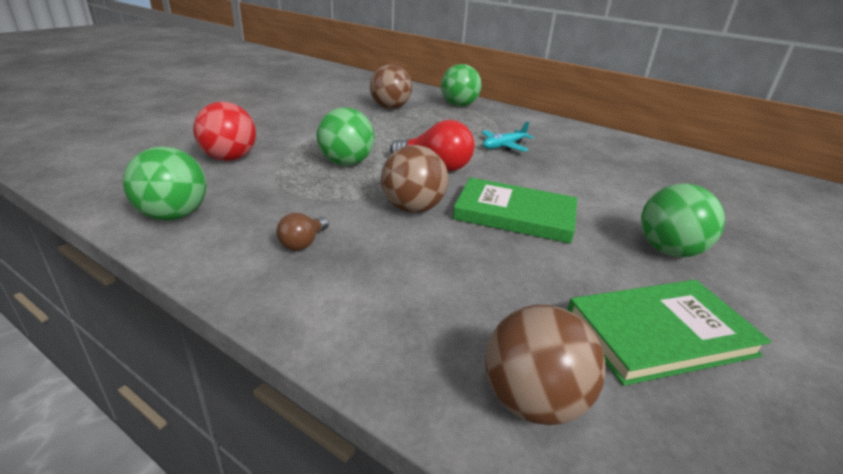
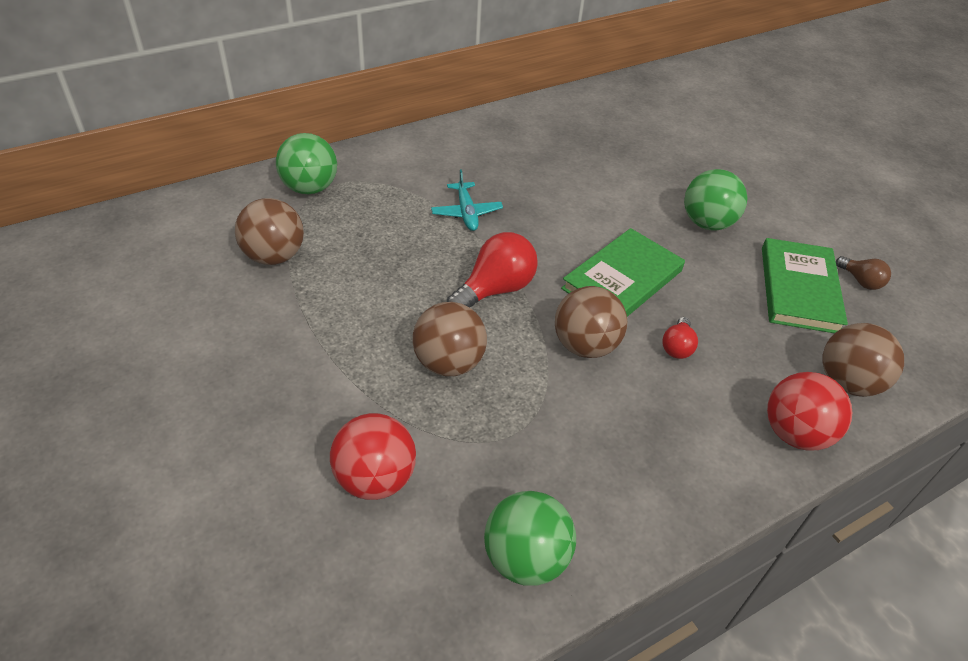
camera: 65 degrees left, 15 degrees up
(303, 243) = (625, 451): brown light bulb -> brown light bulb (860, 281)
(346, 163) = (449, 363): green ball -> brown ball
(398, 354) = (795, 433): none -> red ball
(458, 254) = (677, 347): none -> red light bulb

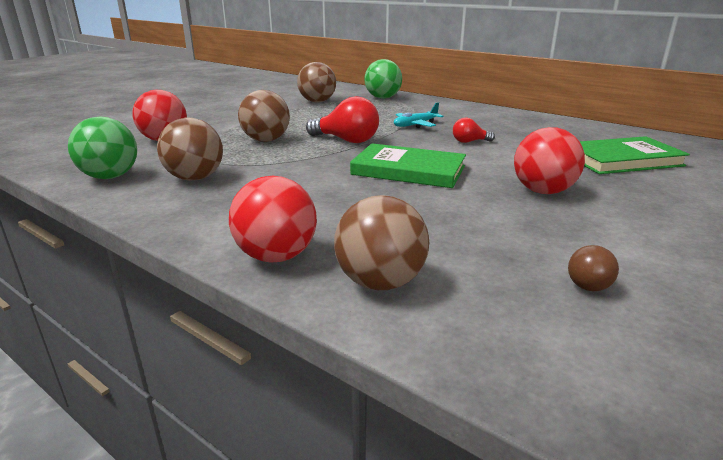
camera: 70 degrees right, 20 degrees down
(585, 345) = (317, 168): brown ball -> brown ball (195, 178)
(677, 347) = (347, 196): red light bulb -> red light bulb (469, 142)
(707, 223) = (543, 191): green ball -> red ball
(799, 289) = (509, 243): green book -> green book (622, 160)

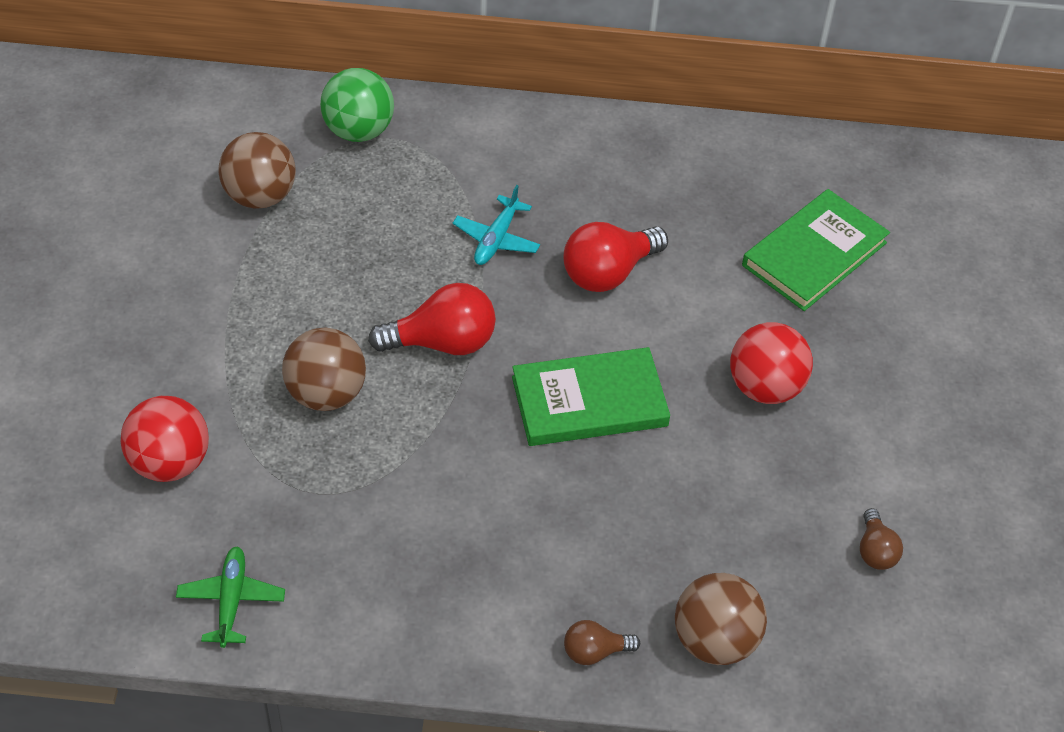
camera: 35 degrees left, 25 degrees up
(110, 177) = (231, 600): green ball -> green plane
(195, 178) = (347, 549): brown ball -> none
(276, 256) = (594, 651): red ball -> brown light bulb
(469, 142) = (608, 273): red light bulb -> red light bulb, size x1.83

